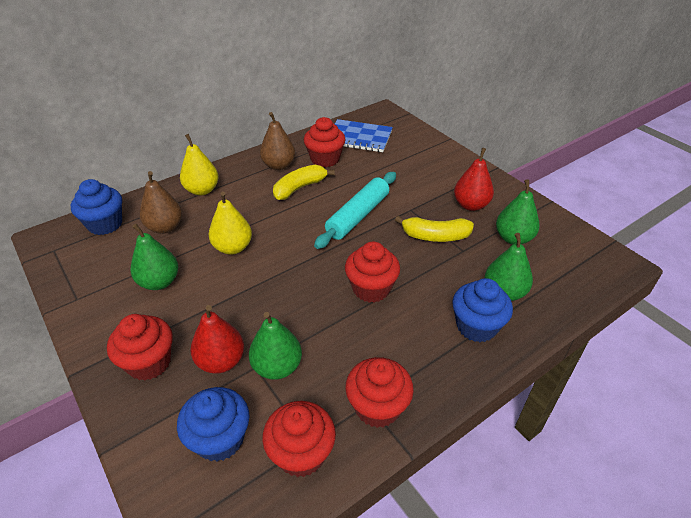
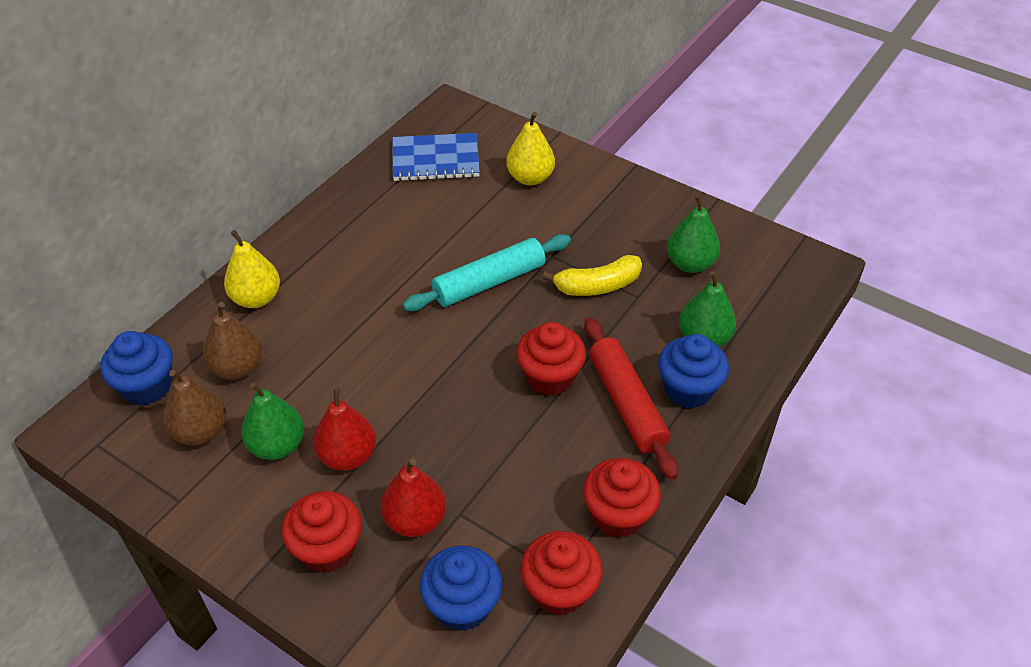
camera: 20 degrees left, 5 degrees up
(233, 247) = (348, 371): yellow pear -> yellow pear (530, 178)
(277, 367) = (485, 506): green pear -> none
(279, 165) = (344, 232): brown pear -> brown pear (201, 431)
(299, 188) = (392, 260): yellow banana -> none
(325, 159) = (404, 206): red cupcake -> none
(358, 216) = (489, 282): turquoise rolling pin -> turquoise rolling pin turned 45 degrees clockwise
(421, 323) = (626, 403): none -> red rolling pin
(471, 205) = (623, 230): red pear -> red pear (348, 456)

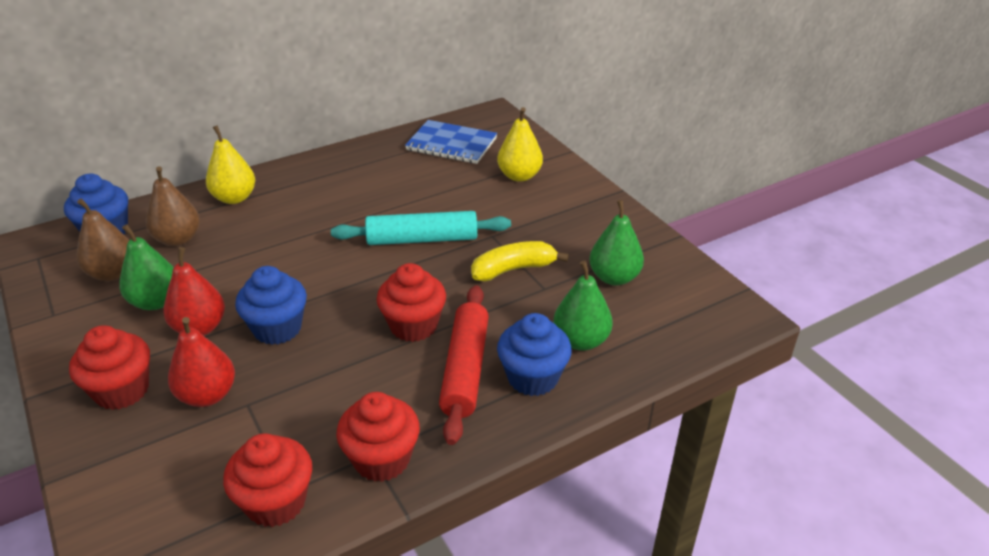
camera: 25 degrees right, 10 degrees down
(462, 605) = (184, 479): blue cupcake -> blue cupcake (277, 328)
(597, 286) = (513, 269): yellow banana -> yellow banana turned 150 degrees clockwise

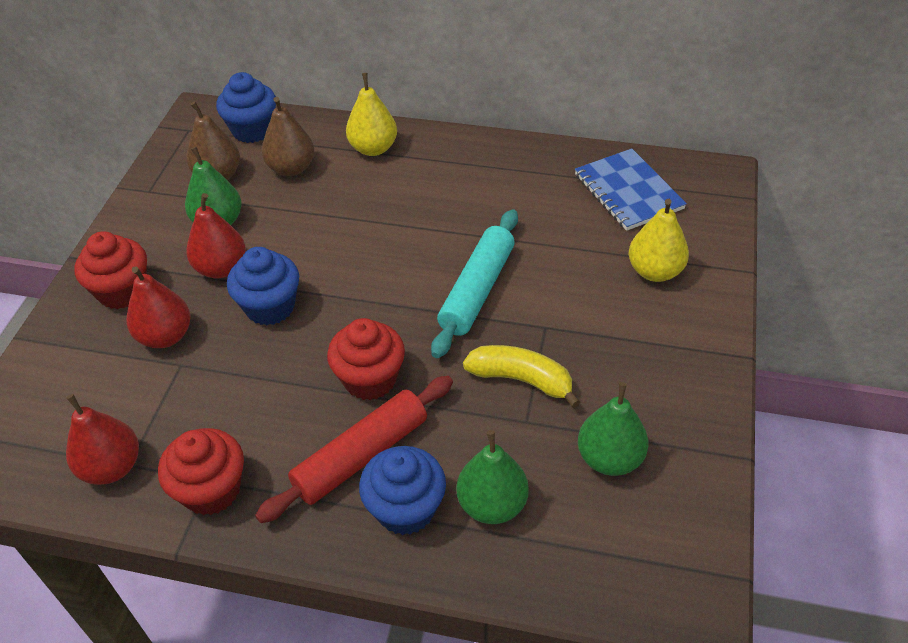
camera: 45 degrees right, 10 degrees up
(276, 502) = (112, 467): red cupcake -> red pear
(422, 239) = (477, 290): turquoise rolling pin -> turquoise rolling pin turned 75 degrees clockwise

